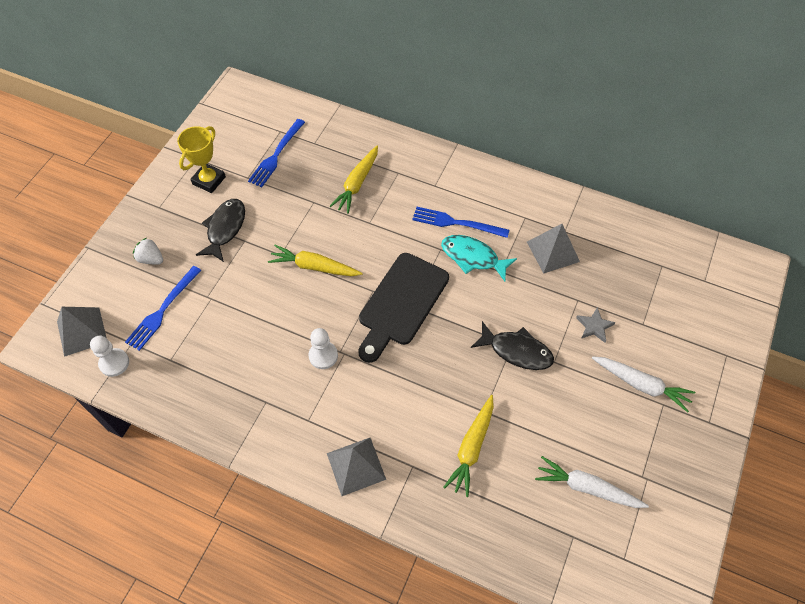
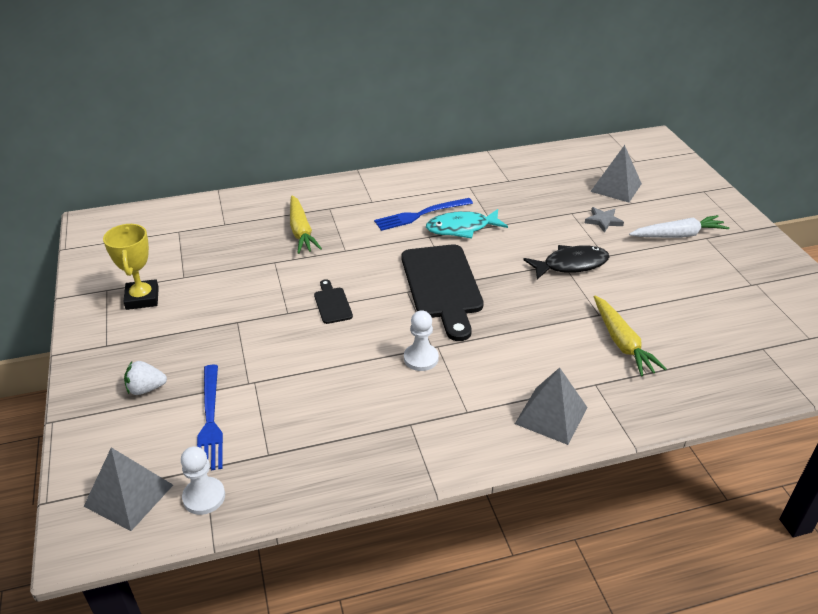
camera: 40 degrees left, 20 degrees down
(225, 229) = (205, 324): black fish -> none
(276, 155) = (195, 248): blue fork -> none
(314, 267) = (332, 304): yellow carrot -> black cutting board
(553, 251) = (516, 195): grey pyramid -> grey pyramid (616, 187)
(587, 488) = (729, 313): white carrot -> none

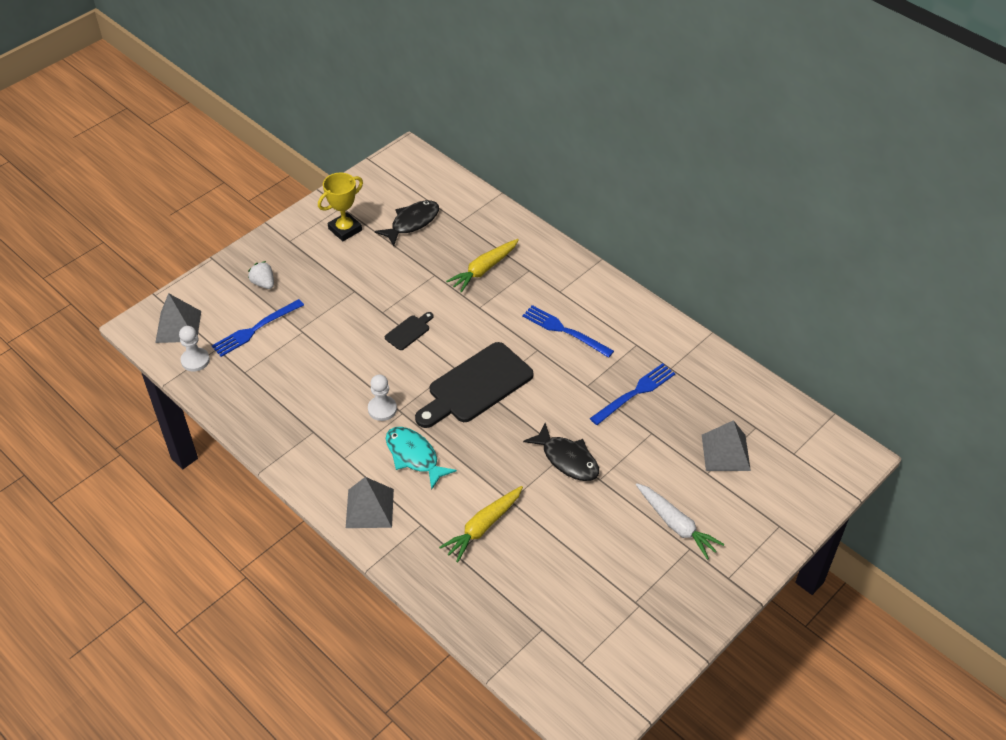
camera: 60 degrees right, 10 degrees up
(189, 252) = (412, 223): none -> black fish
(462, 228) = (565, 366): turquoise fish -> turquoise fish (414, 456)
(522, 205) = (635, 393): none -> blue fork
(603, 221) = (656, 460): grey star -> none

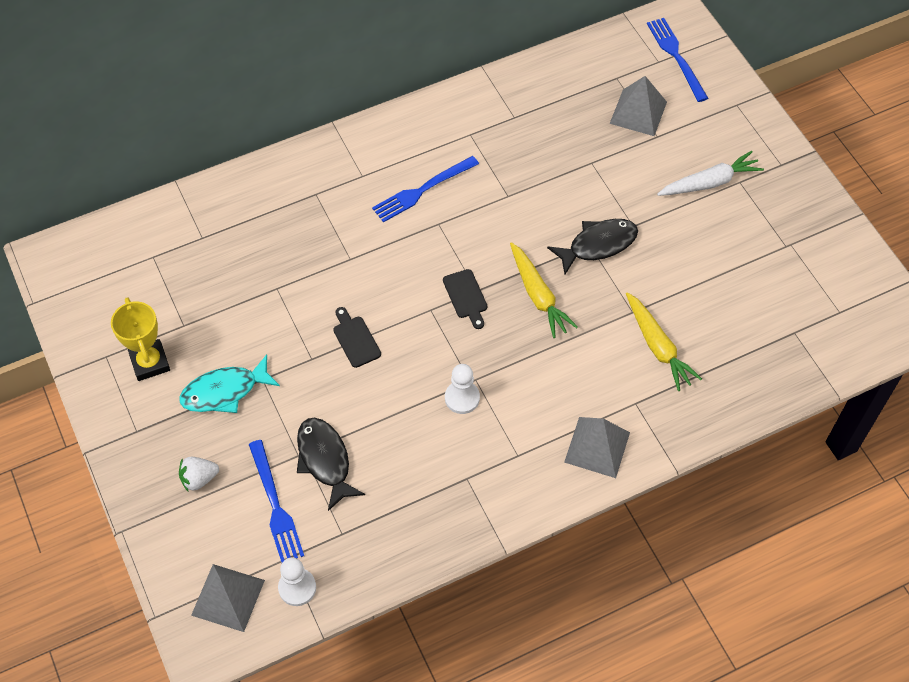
camera: 70 degrees left, 10 degrees up
(412, 223) = (177, 287): black fish -> black fish (325, 460)
(414, 456) = (542, 384): turquoise fish -> turquoise fish (225, 391)
(476, 386) = (466, 296): black cutting board -> black cutting board, size x0.45
(484, 269) = (293, 236): yellow carrot -> yellow carrot (538, 295)
(635, 393) = (535, 158): blue fork -> blue fork (676, 56)

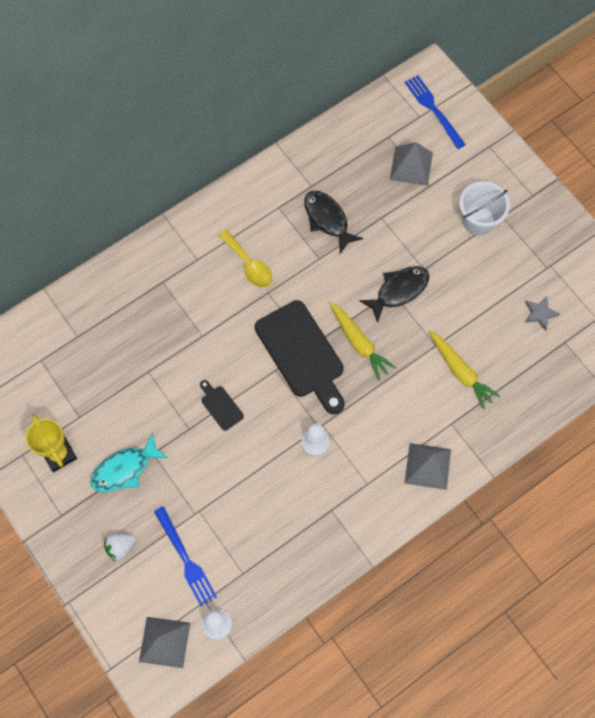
camera: 10 degrees left, 10 degrees up
(325, 460) = (217, 514): black fish -> black fish (327, 219)
(422, 190) = (249, 265): blue fork -> yellow spoon
(466, 296) = (302, 354): black cutting board -> black cutting board, size x2.22
(709, 182) = (478, 220): white carrot -> white bucket
(768, 296) = (540, 313): none -> grey star

